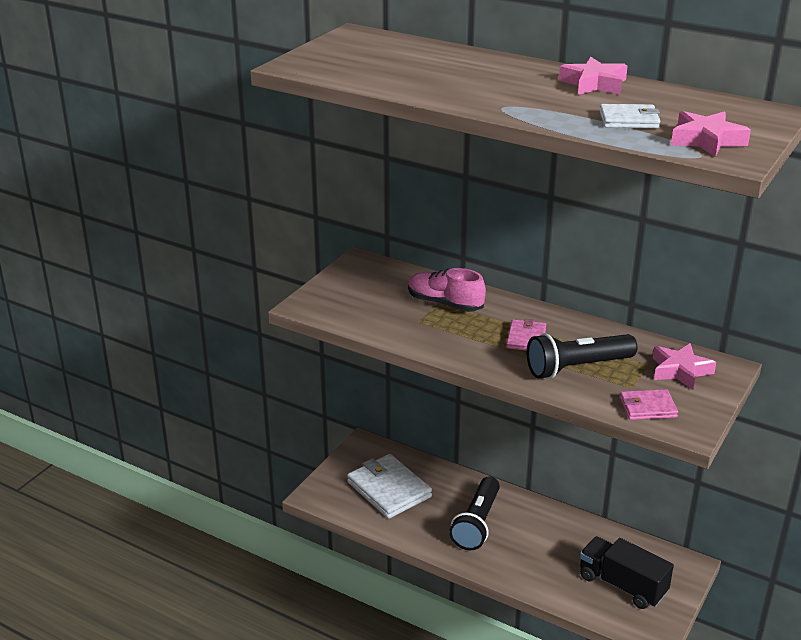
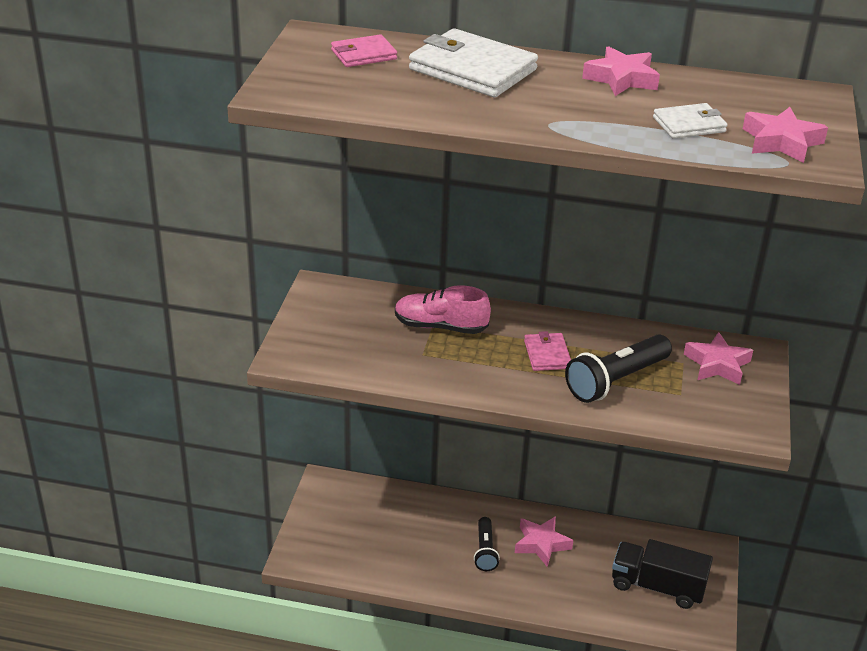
camera: 20 degrees left, 5 degrees up
(389, 489) = (375, 532): white wallet -> white wallet (472, 70)
(477, 523) = (485, 551): black flashlight -> black flashlight, size x0.61
(530, 528) = (541, 544): none -> pink star
(648, 407) = (707, 414): pink wallet -> pink wallet (364, 55)

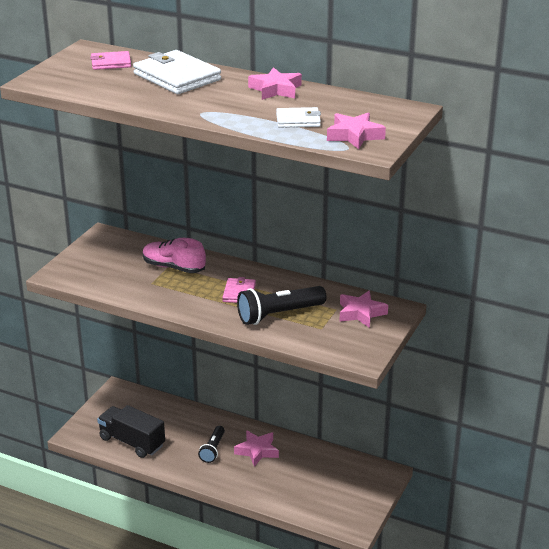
camera: 15 degrees right, 5 degrees down
(657, 586) = (331, 491): black truck -> black truck (132, 442)

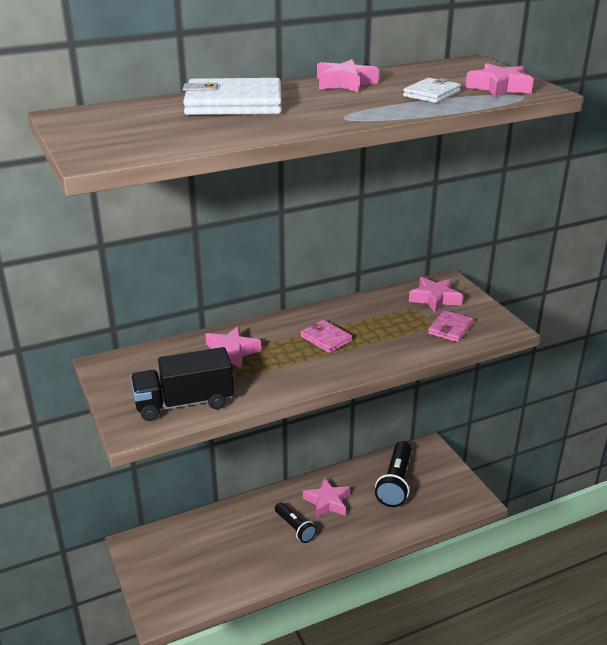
camera: 50 degrees left, 0 degrees up
(111, 63) = (132, 116): pink wallet -> pink wallet (450, 328)
(132, 442) = (221, 577): black truck -> black truck (184, 403)
(173, 267) = (230, 352): pink shoe -> pink star
(279, 314) = (388, 335): black flashlight -> black flashlight (395, 482)

